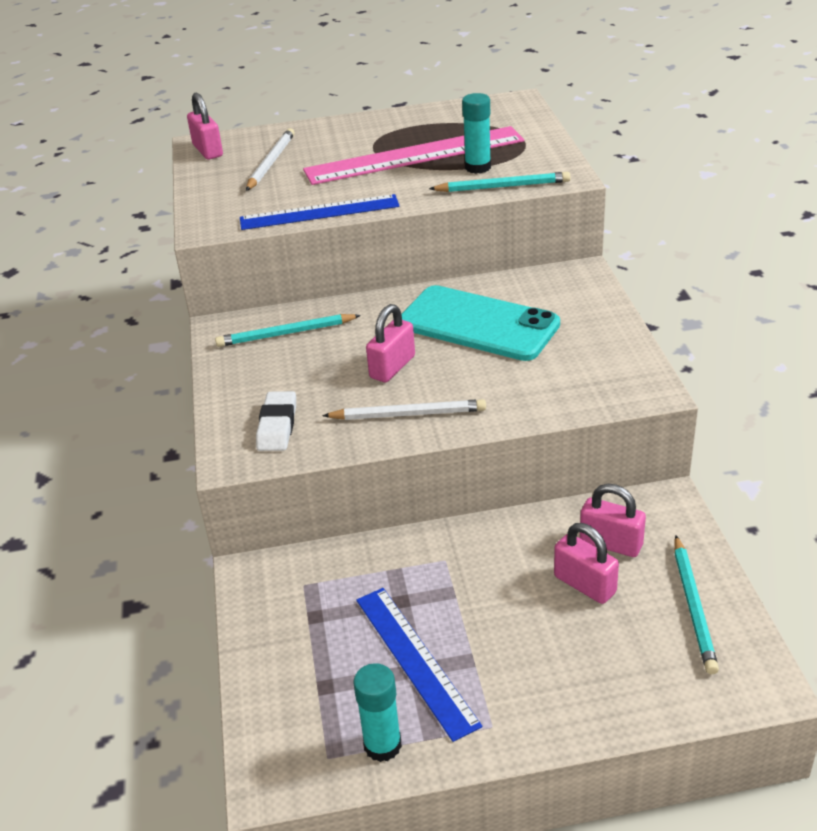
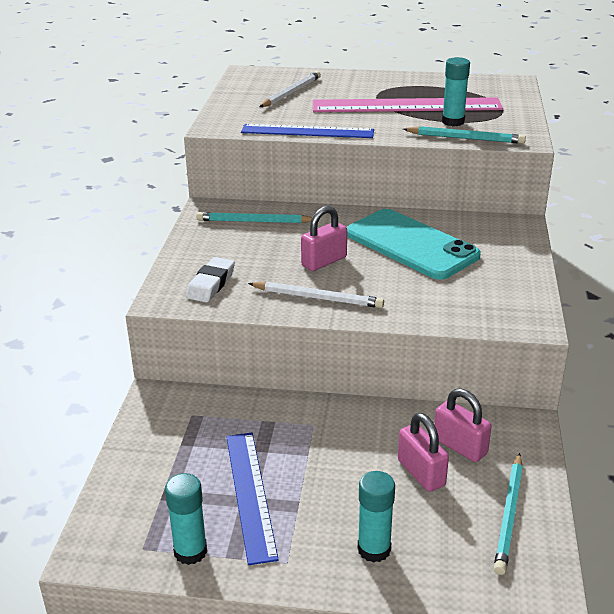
camera: 15 degrees right, 5 degrees down
(208, 150) = (249, 77): pink padlock -> none
(575, 684) = (374, 549): none -> turquoise glue stick

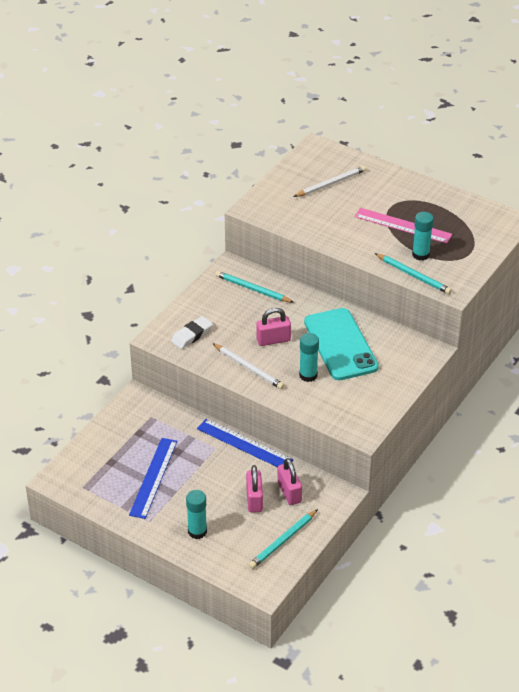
camera: 25 degrees right, 10 degrees up
(190, 551) = (104, 497): turquoise glue stick -> turquoise glue stick (308, 375)
(307, 131) = (310, 233): blue ruler -> blue ruler (244, 444)
(406, 105) = (403, 225): pink ruler -> pink ruler, size x0.66

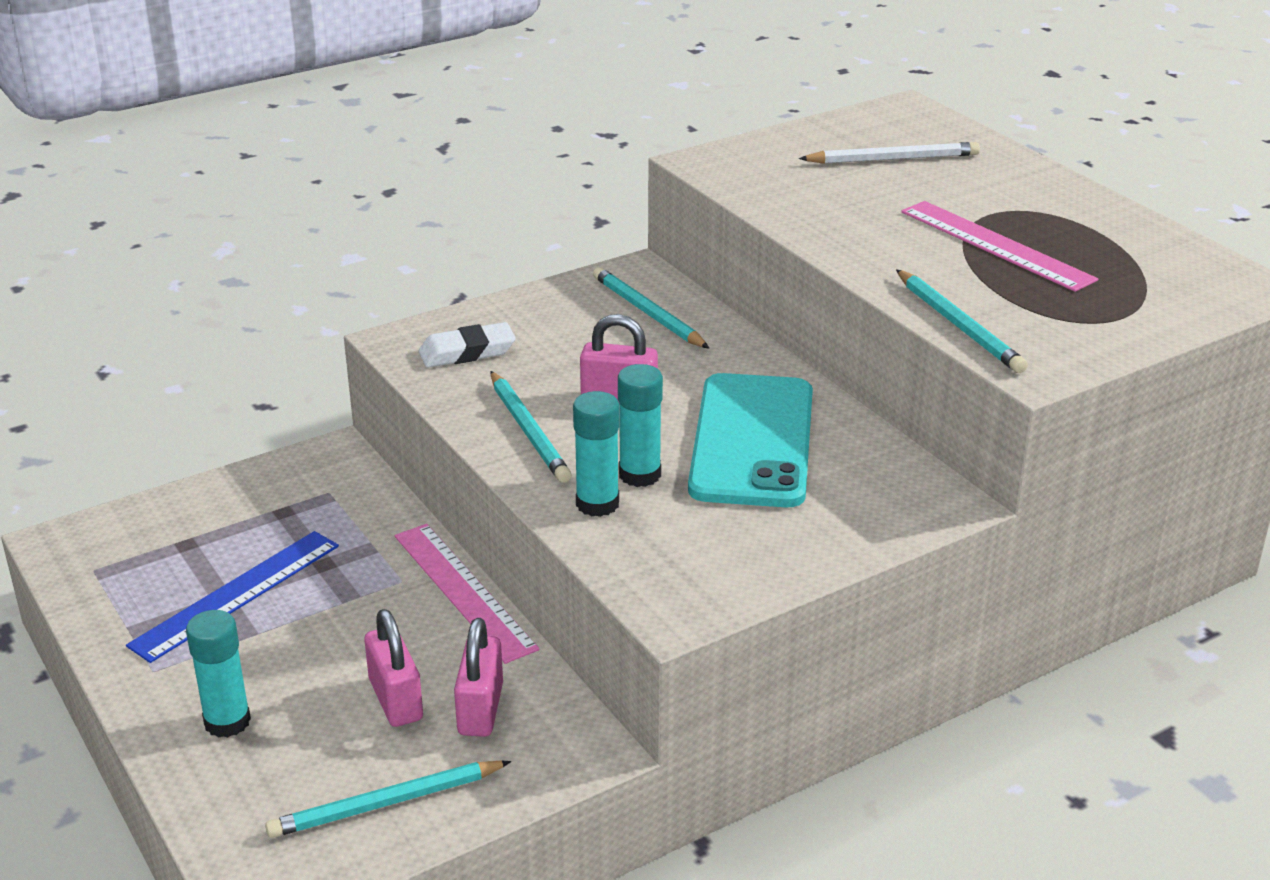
camera: 25 degrees right, 10 degrees down
(244, 444) = (463, 591): blue ruler -> pink ruler
(248, 368) = (528, 430): white pencil -> turquoise pencil
(254, 500) = (396, 700): pink padlock -> pink padlock turned 45 degrees counterclockwise
(420, 255) = (1001, 296): turquoise glue stick -> turquoise glue stick (597, 504)

